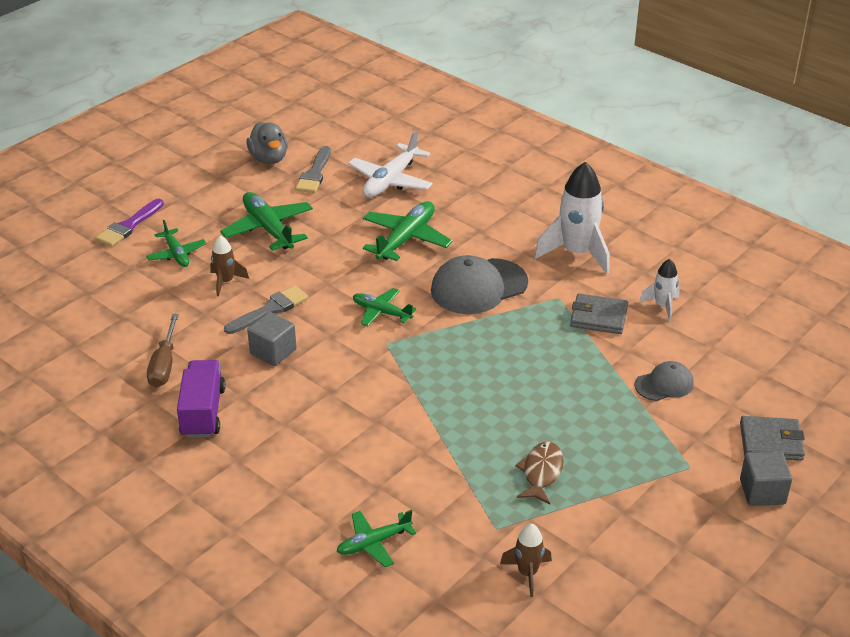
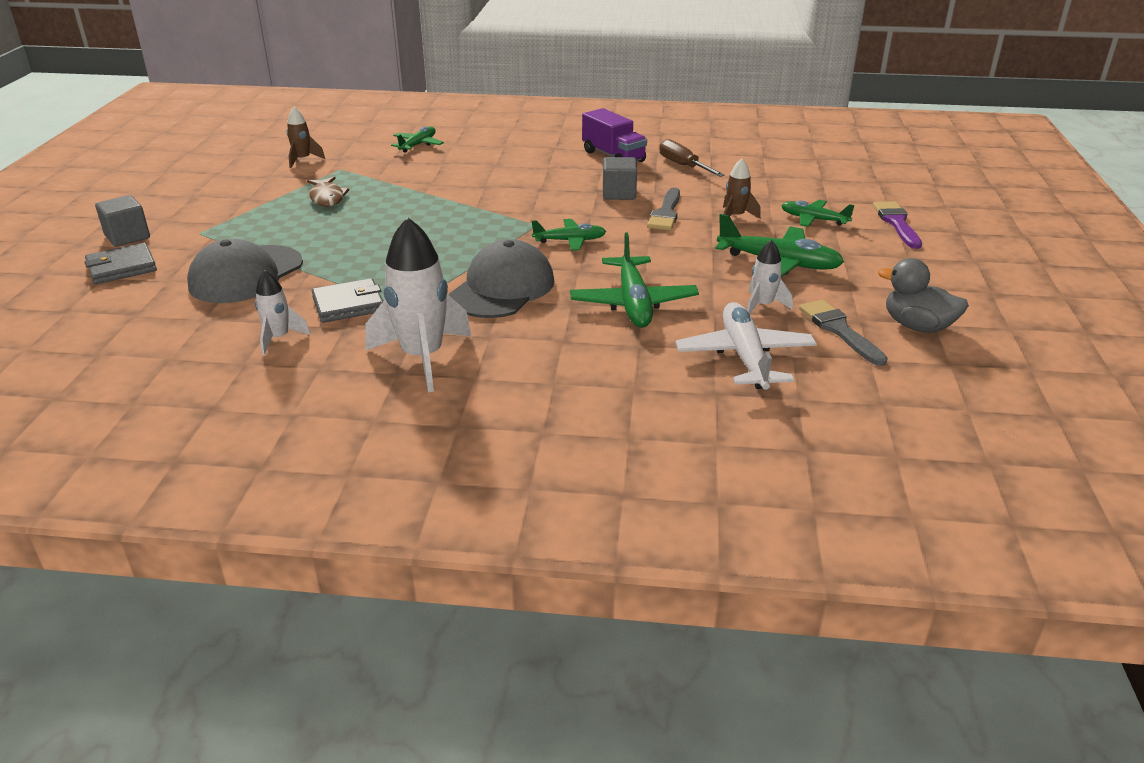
camera: 145 degrees right, 5 degrees down
(331, 204) = (762, 306): none -> white rocket
(664, 384) = (246, 275): grey cap -> grey cap, size x1.81

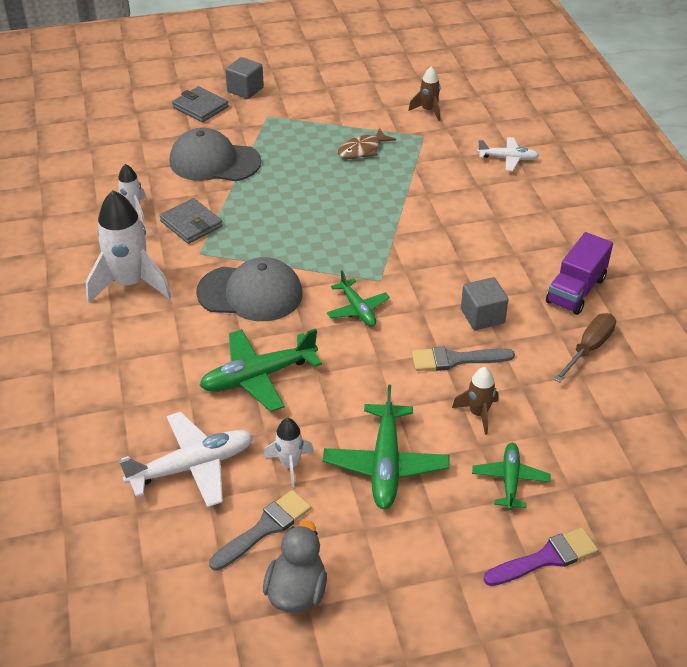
camera: 70 degrees right, 10 degrees up
(418, 145) = (508, 158): green plane -> white plane

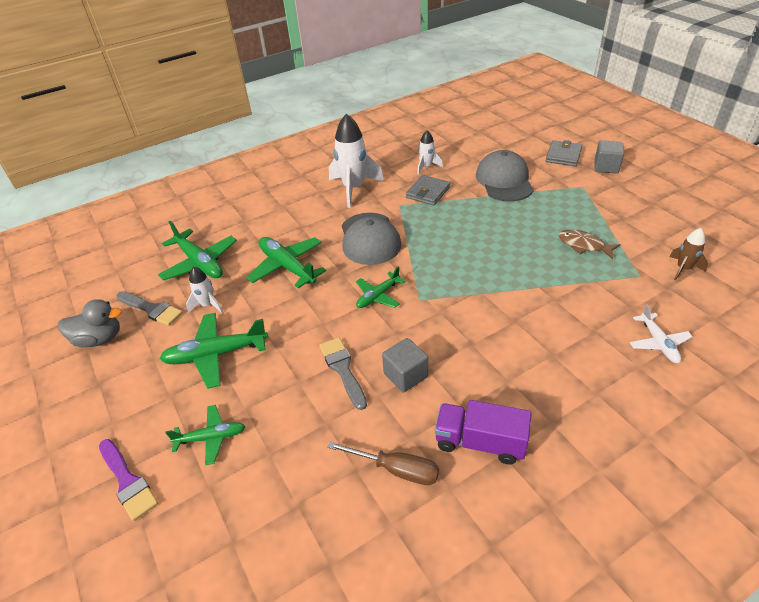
camera: 75 degrees right, 0 degrees up
(192, 466) = (200, 263): white plane -> green plane
(478, 414) = (282, 399): brown rocket -> none

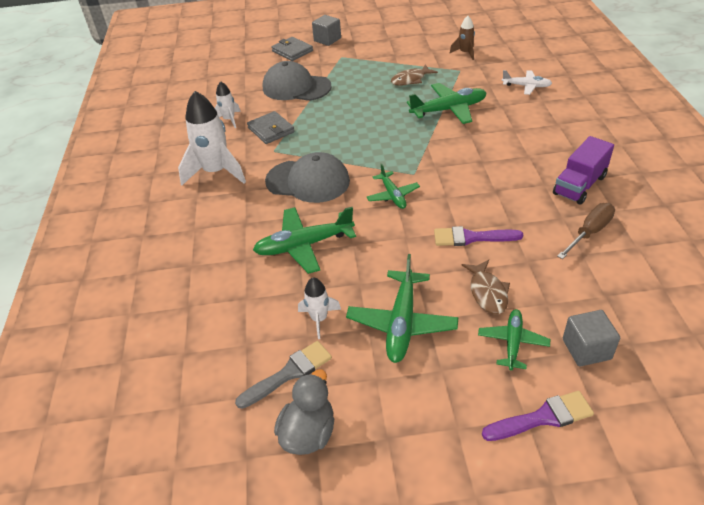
camera: 65 degrees left, 0 degrees up
(200, 263) = (237, 316): green plane -> green plane (449, 110)
(270, 402) = (487, 292): none -> brown fish
(343, 369) = (471, 237): grey brush -> purple brush
(405, 375) = (497, 203): grey cube -> grey cube (586, 349)

